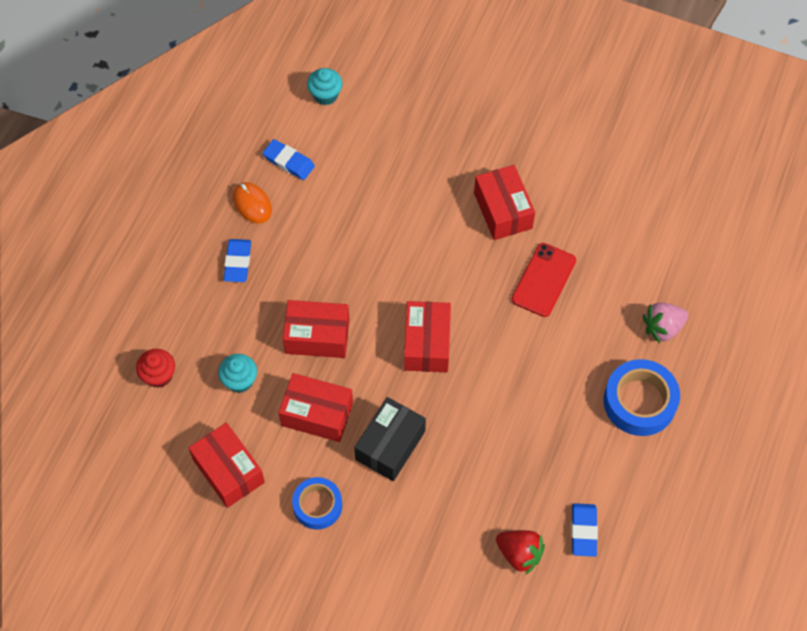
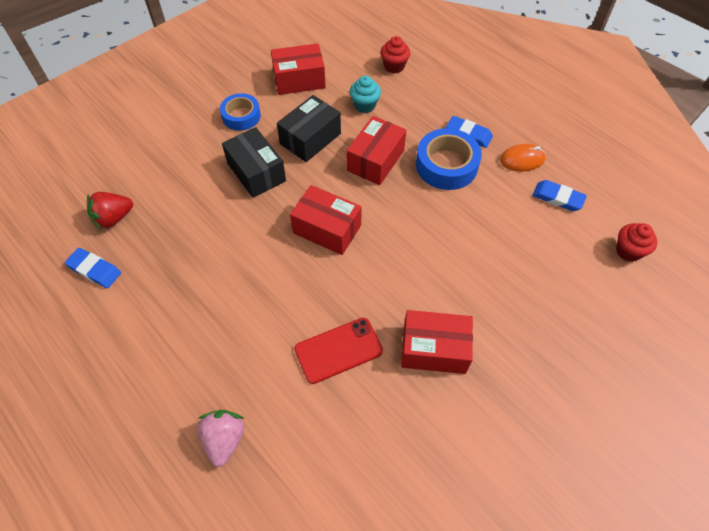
camera: 115 degrees right, 5 degrees down
(288, 162) = (557, 198): blue eraser -> blue eraser turned 60 degrees clockwise
(317, 414) = (310, 138): red box -> black box
(325, 95) = (628, 251): turquoise cupcake -> red cupcake
(544, 280) = (338, 350): red phone -> red phone turned 75 degrees counterclockwise
(639, 402) = (167, 374): blue tape -> blue tape (446, 165)

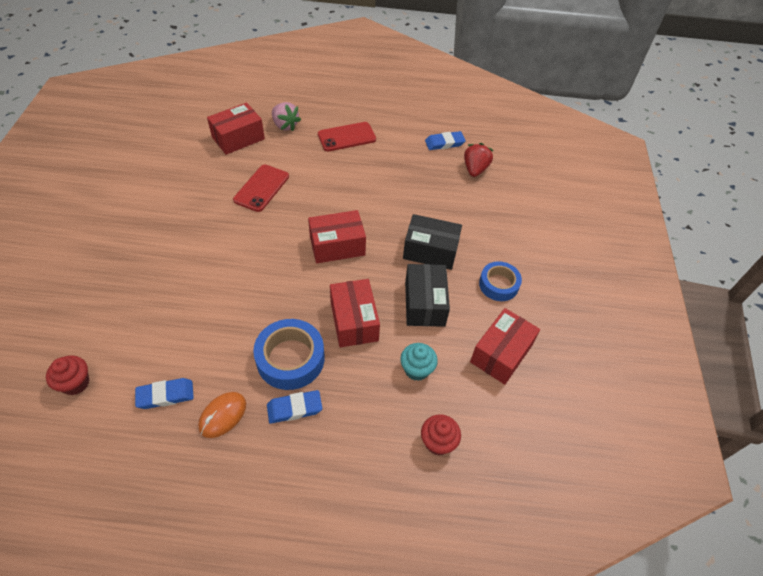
camera: 135 degrees right, 5 degrees down
(177, 359) = (346, 137): none -> red phone
(434, 349) = (201, 221): red box -> red box (238, 138)

